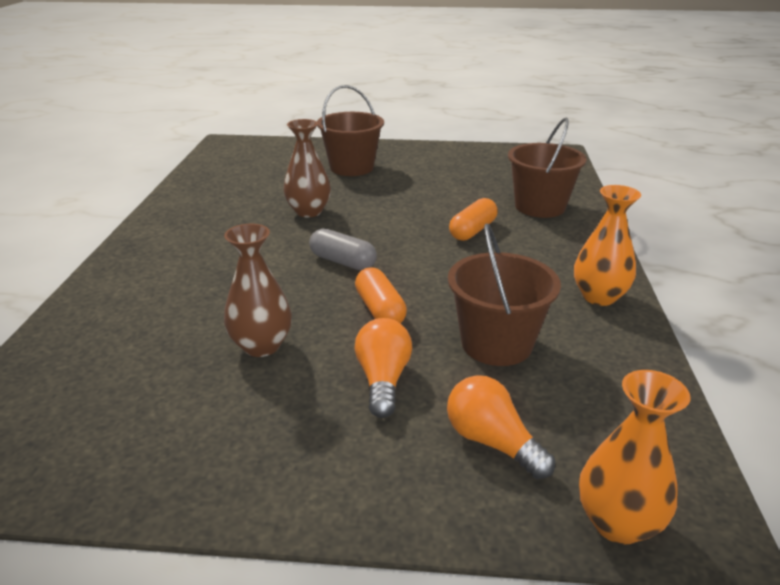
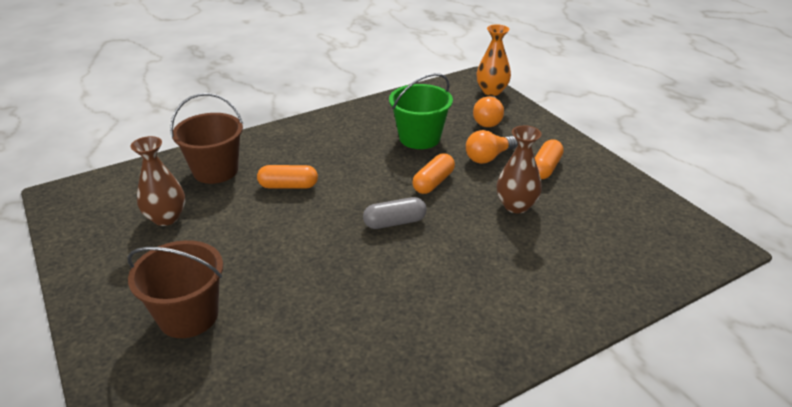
camera: 125 degrees left, 5 degrees up
(294, 421) = (545, 168): none -> orange capsule
(308, 211) = (329, 285): brown vase -> brown vase (166, 218)
(343, 262) = (395, 222): grey capsule -> grey capsule turned 75 degrees clockwise
(496, 344) = (419, 138): brown bucket -> green bucket
(599, 297) = (337, 122): orange vase -> none

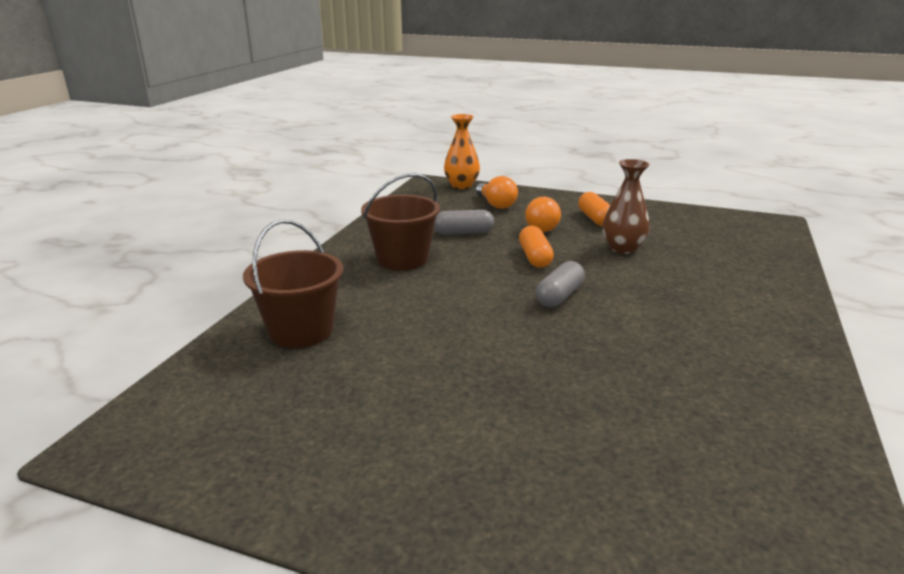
camera: 40 degrees left, 10 degrees down
(166, 218) = (319, 396): brown vase -> none
(188, 316) = (521, 466): brown bucket -> brown bucket (402, 259)
(288, 186) = (410, 311): orange capsule -> none
(419, 138) = (463, 233): green bucket -> grey capsule

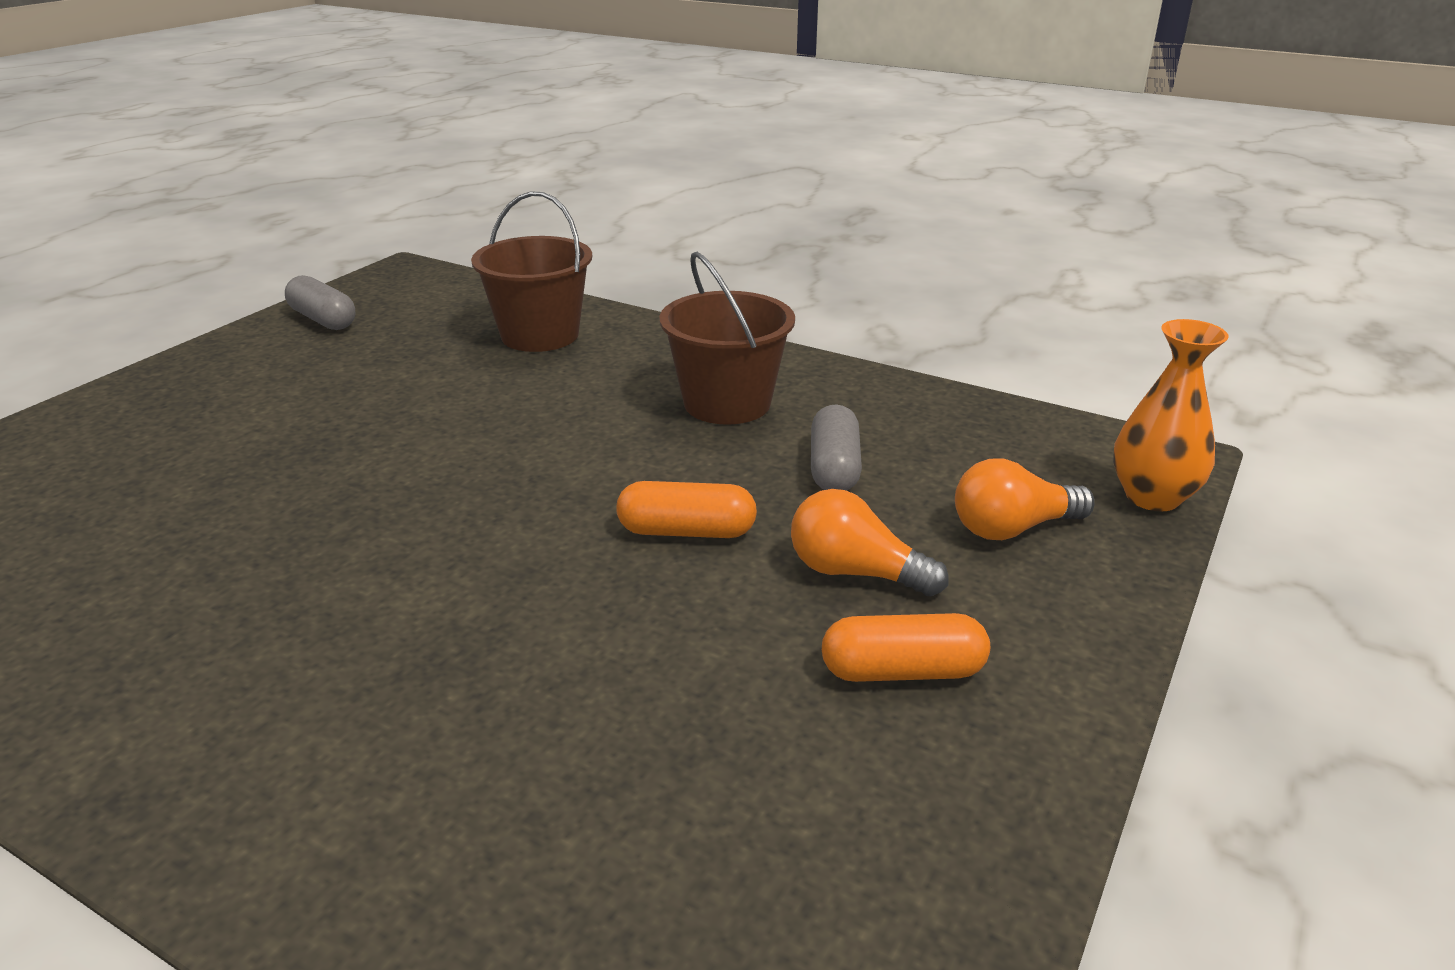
camera: 100 degrees right, 5 degrees up
(559, 296) = (514, 529): grey capsule -> grey capsule (323, 319)
(622, 248) = (694, 667): brown vase -> none

